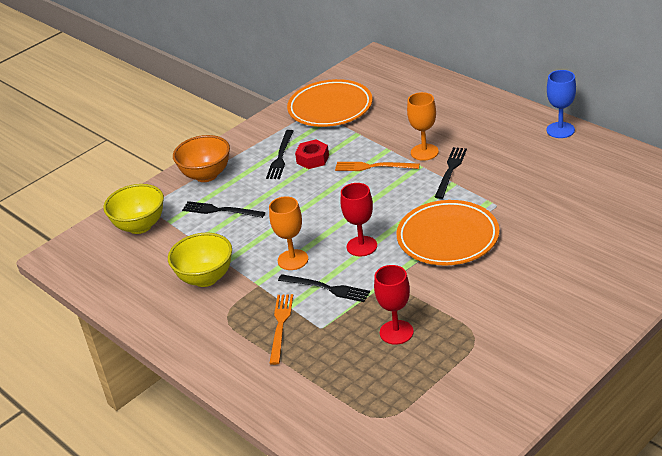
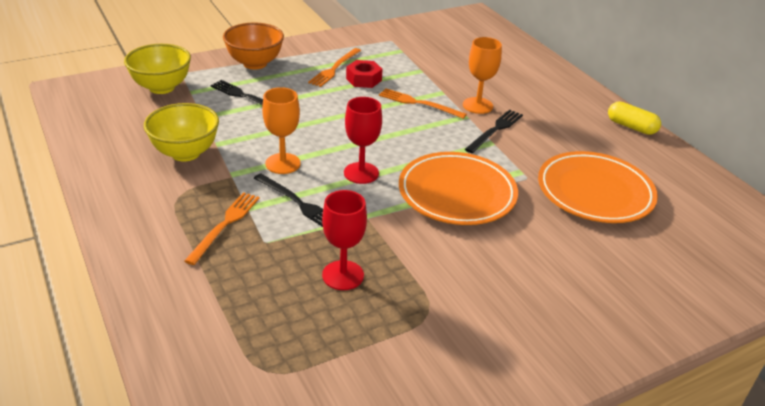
camera: 10 degrees right, 0 degrees up
(280, 157) = (335, 68): black fork -> orange fork
(330, 108) = (408, 42): orange plate -> orange plate (595, 192)
(560, 130) = (631, 127): blue goblet -> yellow capsule

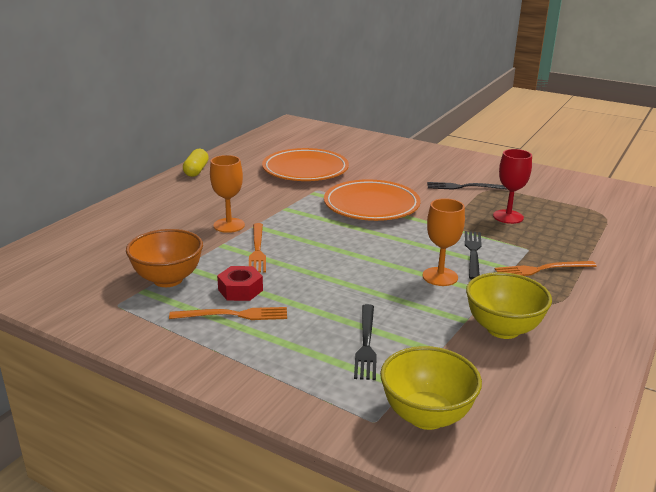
camera: 120 degrees left, 10 degrees down
(255, 63) = (282, 374): orange bowl -> orange bowl (168, 279)
(361, 173) = (400, 242): red goblet -> none
(495, 130) = (264, 211): black fork -> black fork (465, 187)

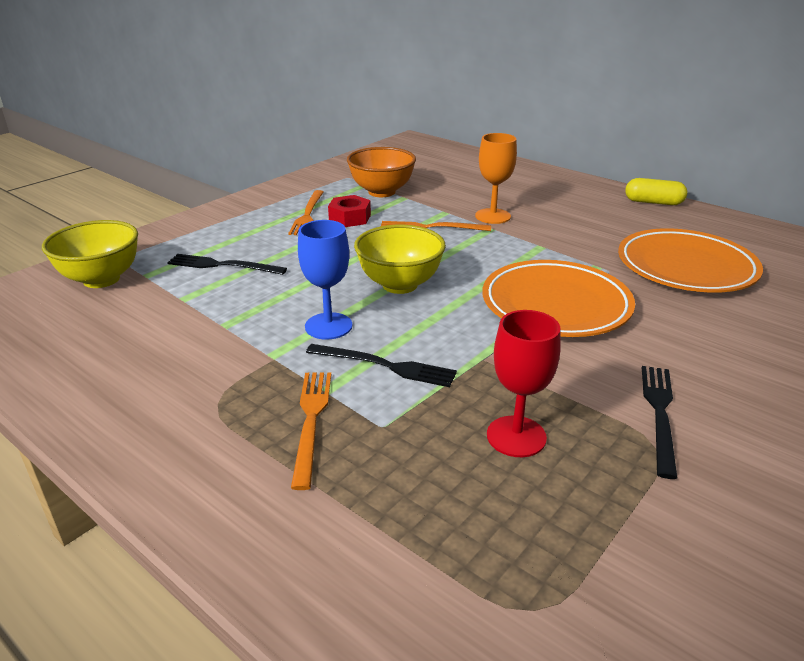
camera: 100 degrees right, 5 degrees up
(440, 277) = (328, 326): orange goblet -> blue goblet
(503, 329) = (189, 347): yellow bowl -> yellow bowl (399, 285)

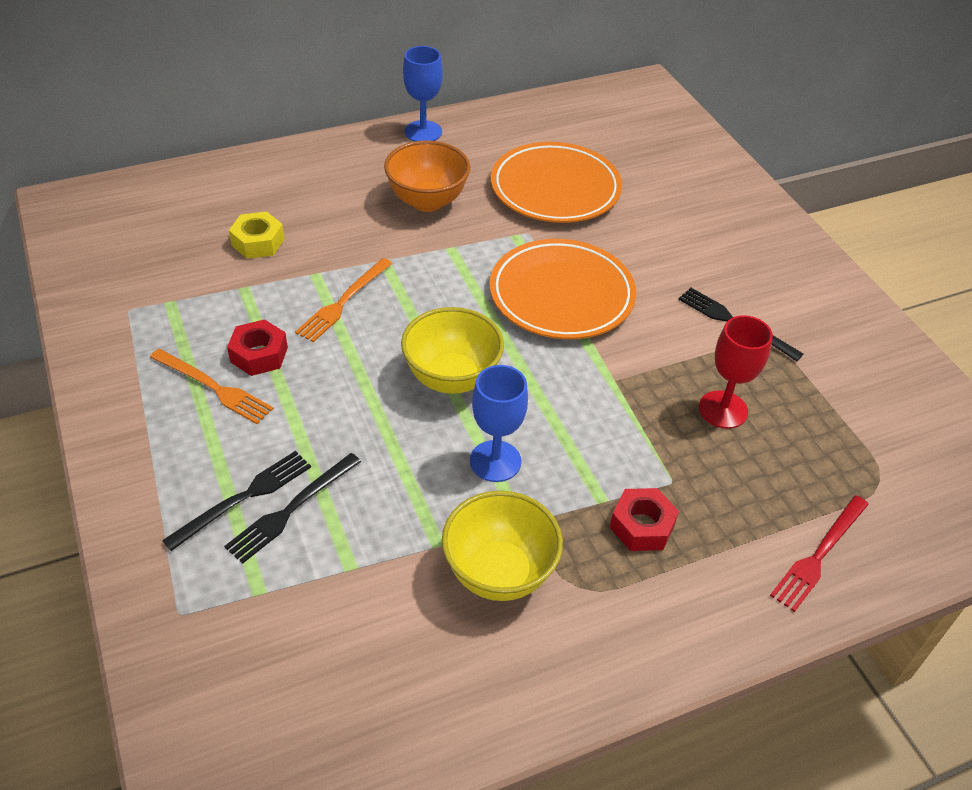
camera: 65 degrees left, 15 degrees up
(101, 279) = (233, 643): yellow bowl -> yellow bowl (499, 573)
(311, 421) = (642, 526): orange fork -> red nut
(359, 570) = (819, 555): none -> red fork
(381, 192) = (209, 299): orange bowl -> orange bowl (427, 201)
(385, 366) = (588, 446): black fork -> black fork (243, 498)
(451, 189) = (258, 242): none -> yellow nut
(493, 216) = (357, 246): orange goblet -> none
(653, 202) = (423, 132): yellow capsule -> blue goblet

